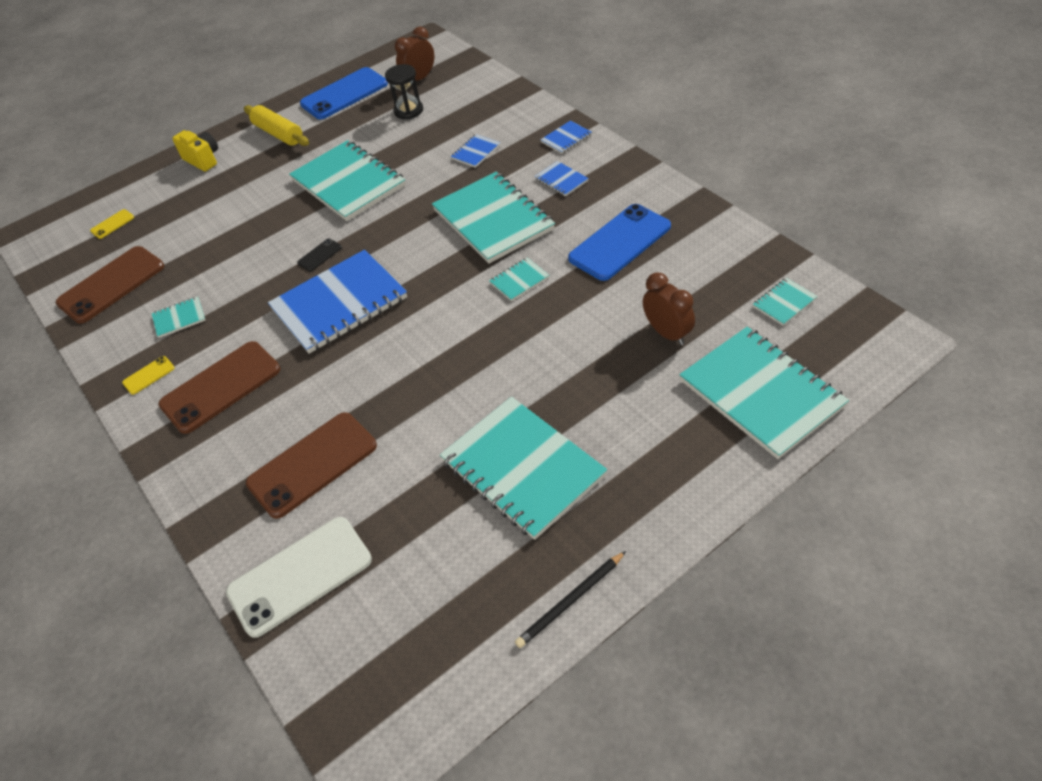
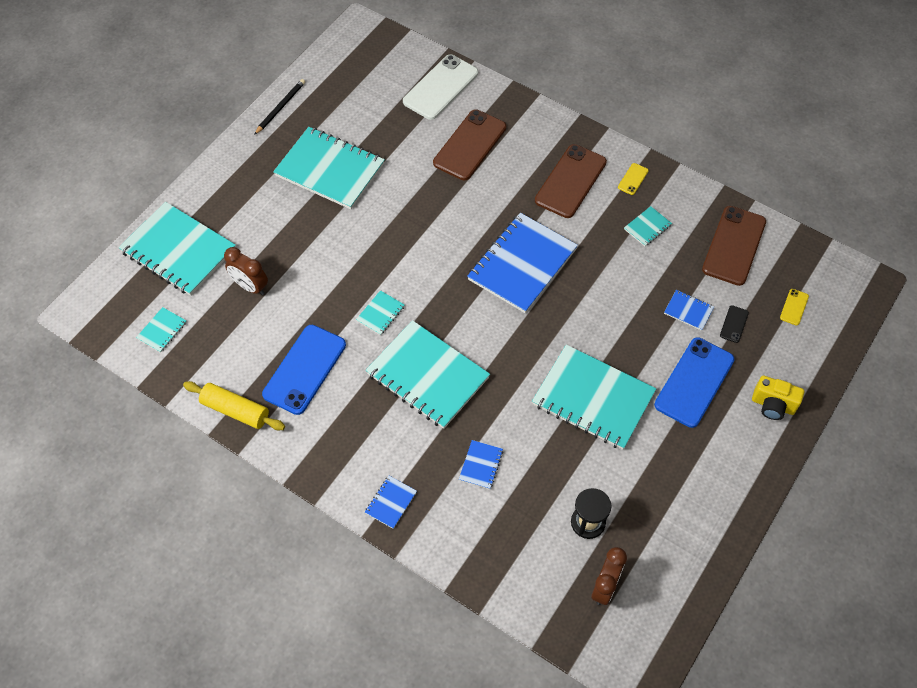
camera: 155 degrees right, 10 degrees up
(278, 134) = (717, 459): yellow rolling pin -> yellow rolling pin (235, 410)
(319, 255) = (568, 308): black phone -> black phone (734, 324)
(344, 94) = (683, 542): blue phone -> blue phone (694, 382)
(561, 180) = (378, 439): blue notebook -> blue notebook (688, 311)

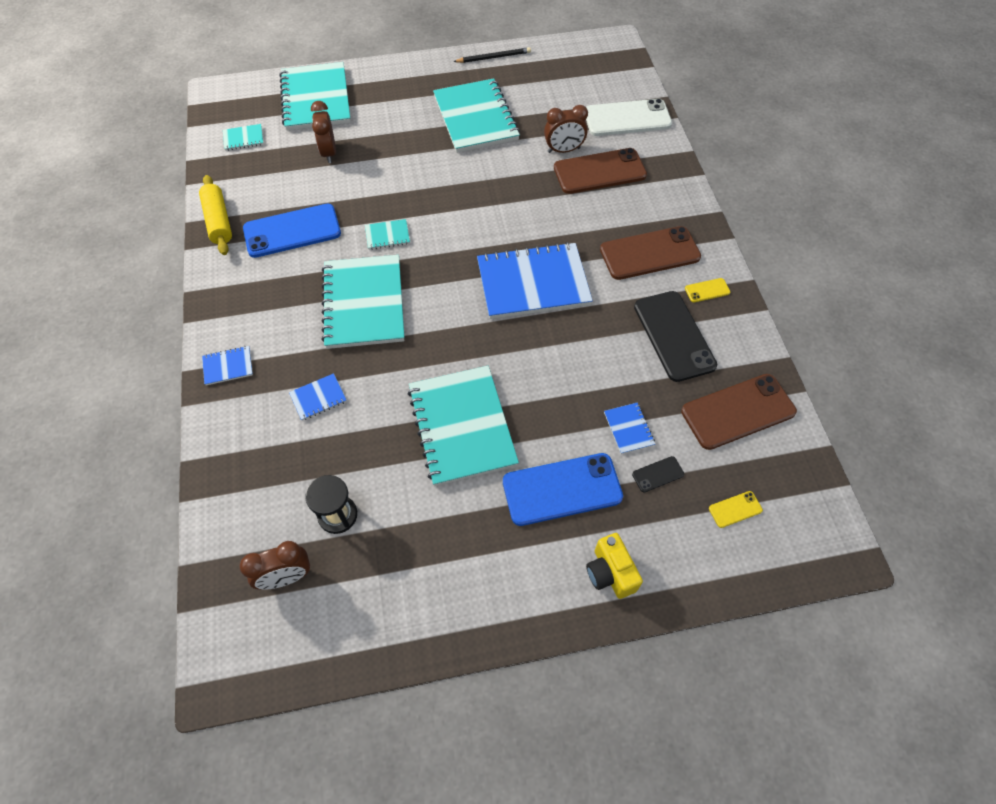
camera: 45 degrees right, 0 degrees up
(425, 147) = (563, 150): none -> brown clock
(647, 227) = (674, 336): turquoise notebook -> black phone

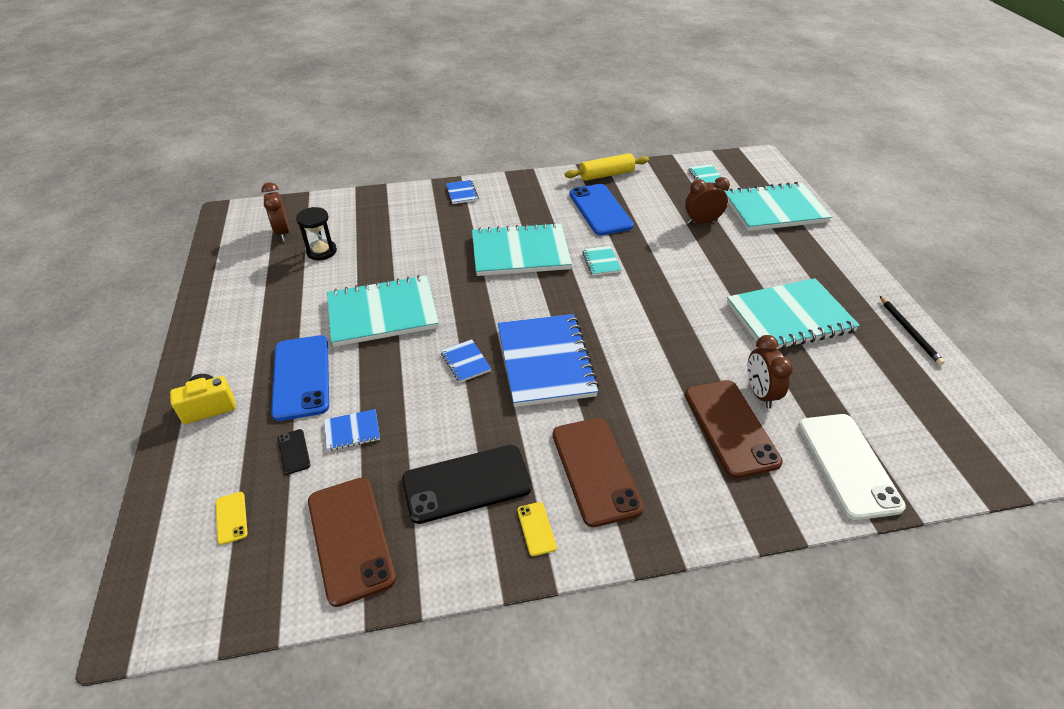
camera: 90 degrees right, 15 degrees down
(318, 398) = (426, 235): blue notebook -> blue notebook (466, 362)

